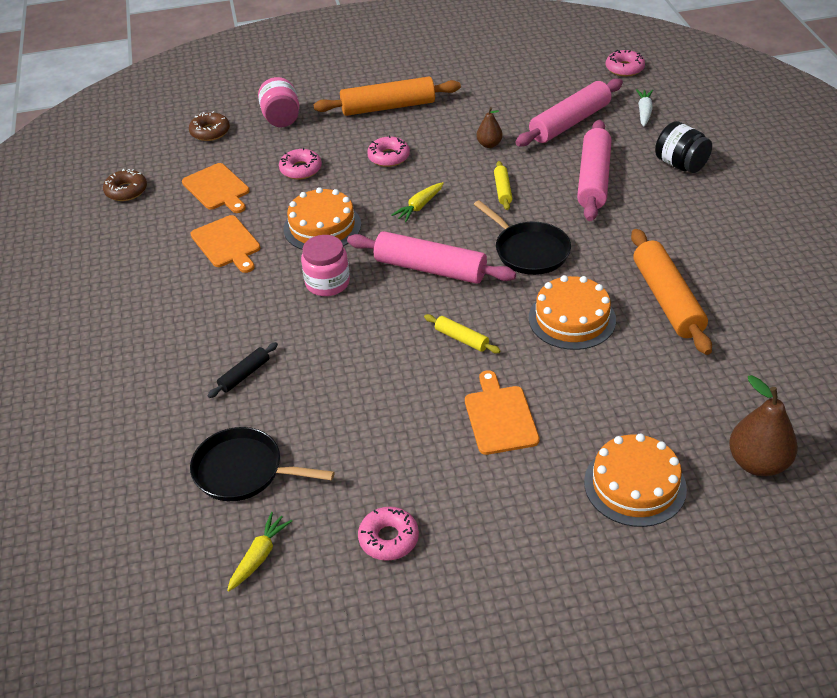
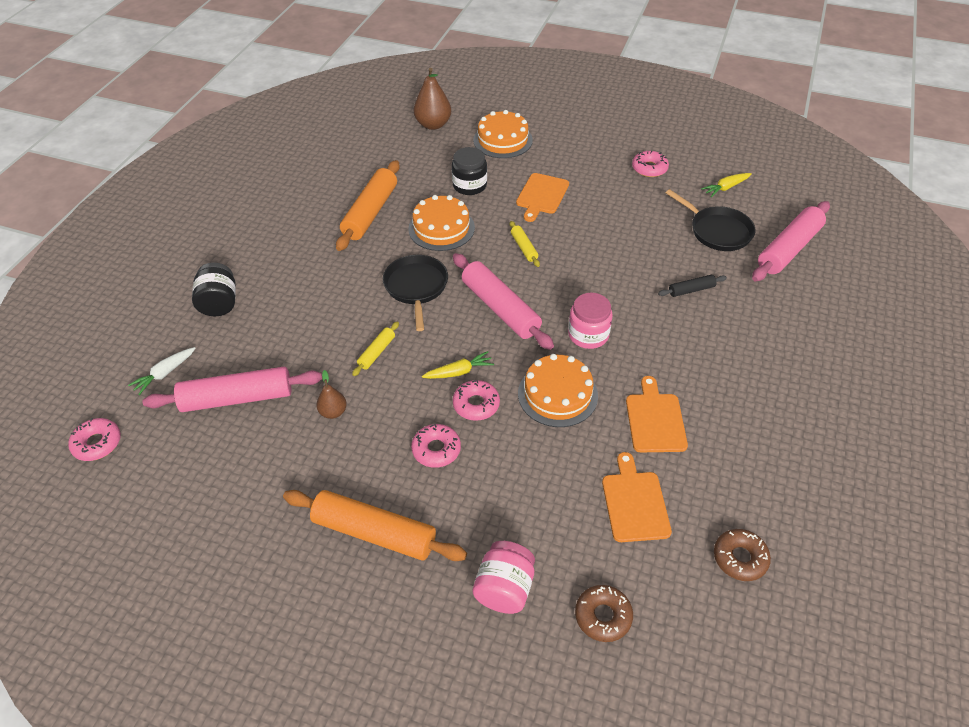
camera: 150 degrees left, 5 degrees up
(301, 169) = (533, 482): pink donut -> pink donut (476, 404)
(593, 179) = (297, 325): pink rolling pin -> pink rolling pin (789, 249)
(600, 387) = (469, 185): none -> black jar

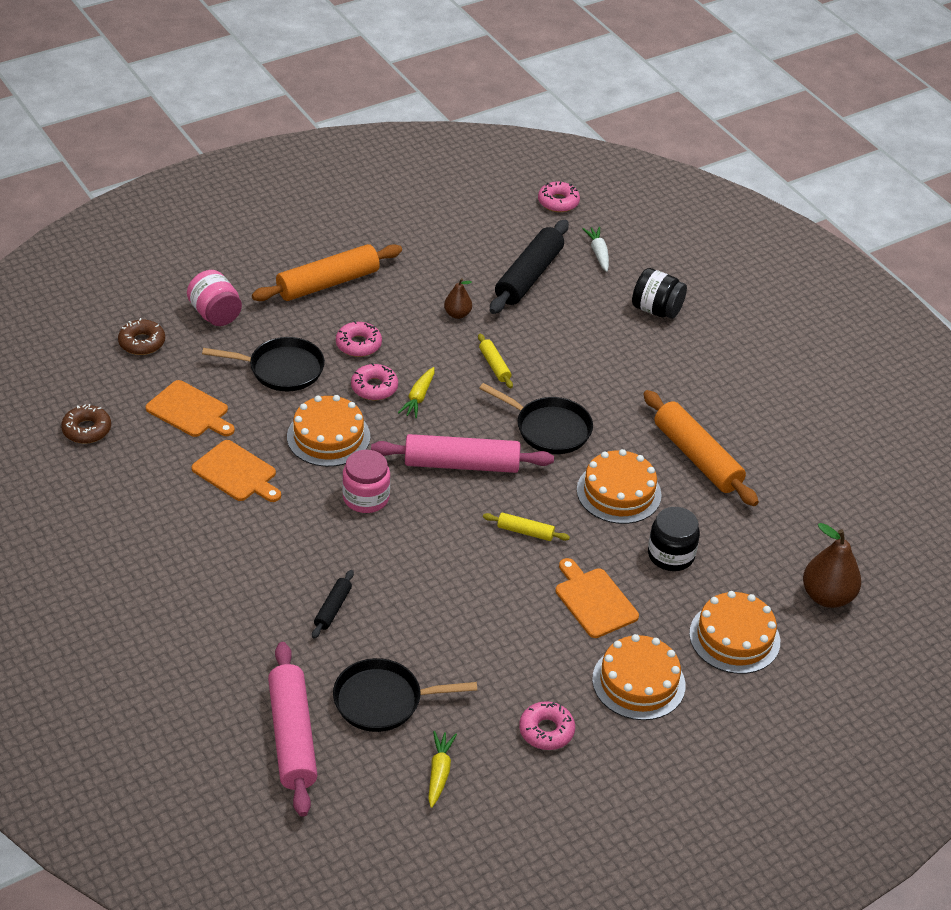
camera: 125 degrees right, 5 degrees down
(237, 398) = (528, 276): pink rolling pin -> black rolling pin
(520, 479) = (282, 369): none -> black pan
(576, 155) = (638, 682): none -> orange cake

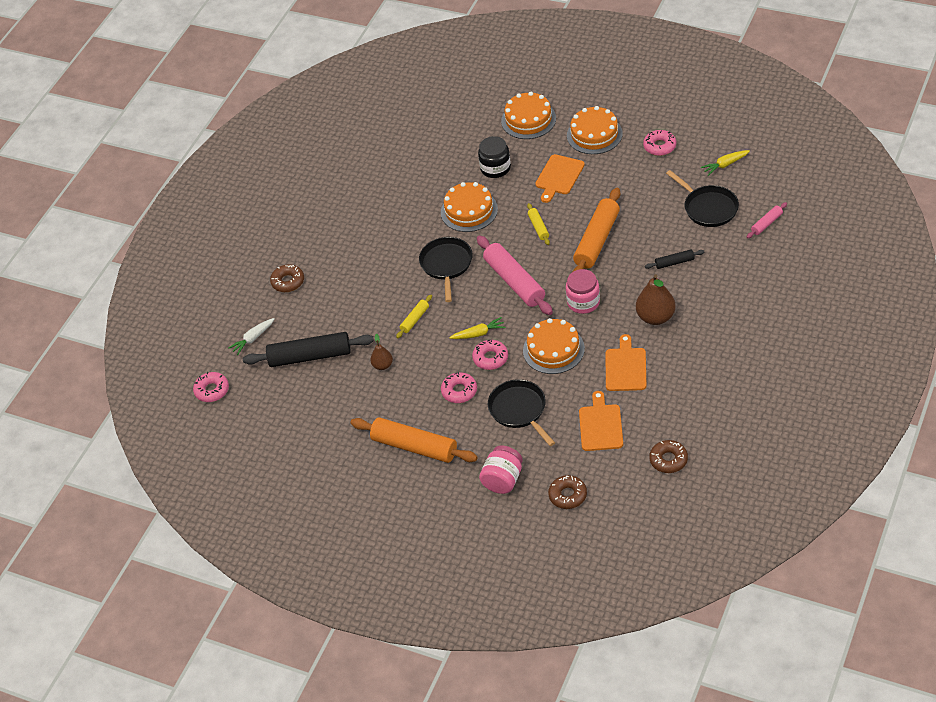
camera: 115 degrees left, 5 degrees up
(292, 736) = (767, 223): pink rolling pin -> pink rolling pin, size x0.48
(656, 310) = (288, 282): black jar -> brown donut
(697, 457) = (408, 197): orange rolling pin -> orange rolling pin (597, 240)
(827, 596) = (465, 104): brown pear -> brown pear (655, 317)

